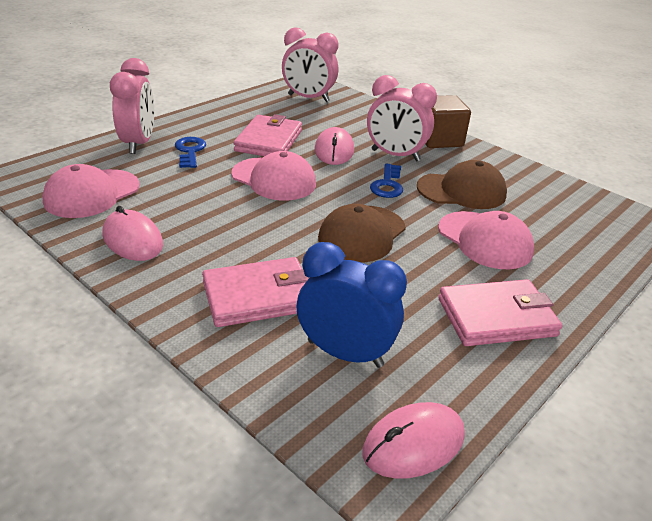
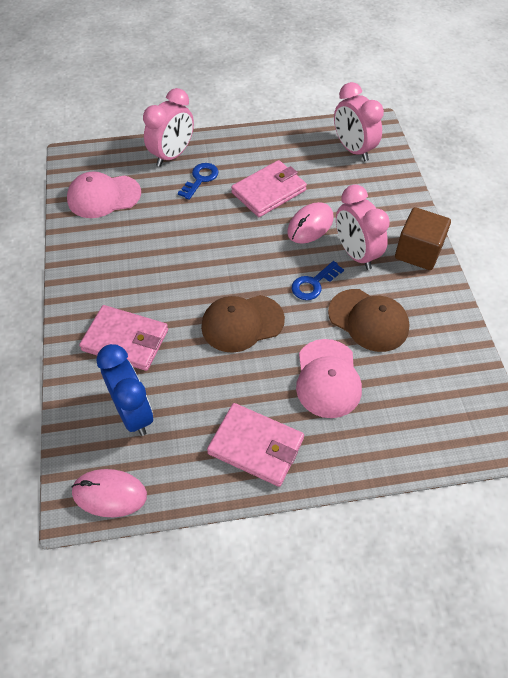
camera: 40 degrees right, 20 degrees up
(132, 240) = (94, 252): pink mouse -> none
(274, 179) = (233, 237): pink cap -> none

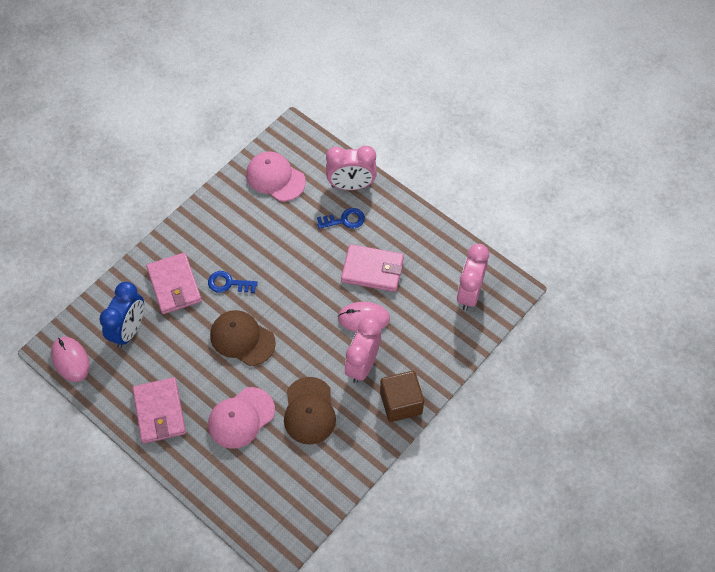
camera: 50 degrees right, 5 degrees up
(313, 284) = (311, 357): blue key -> blue key (228, 283)

